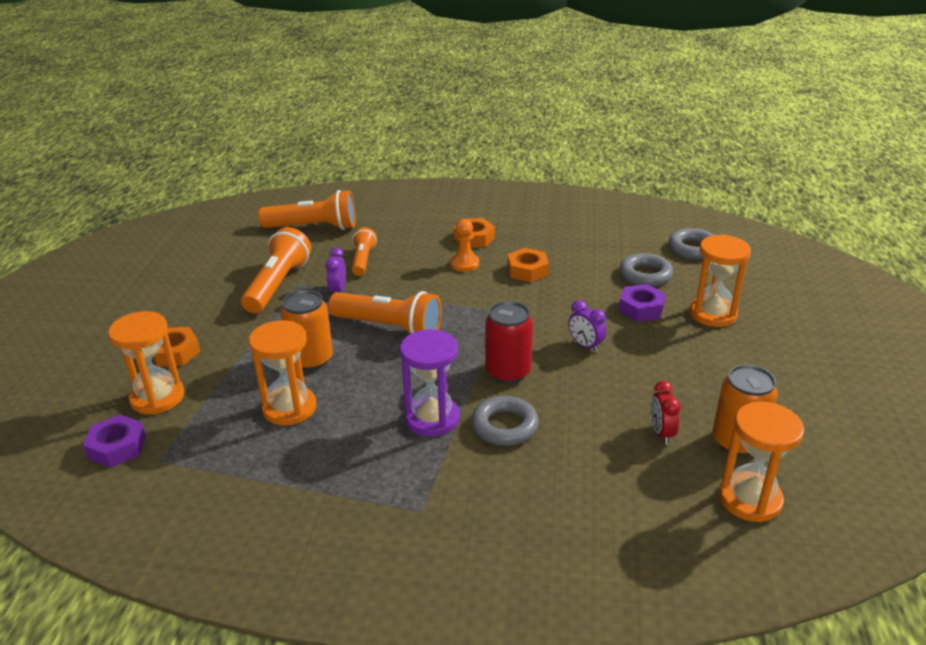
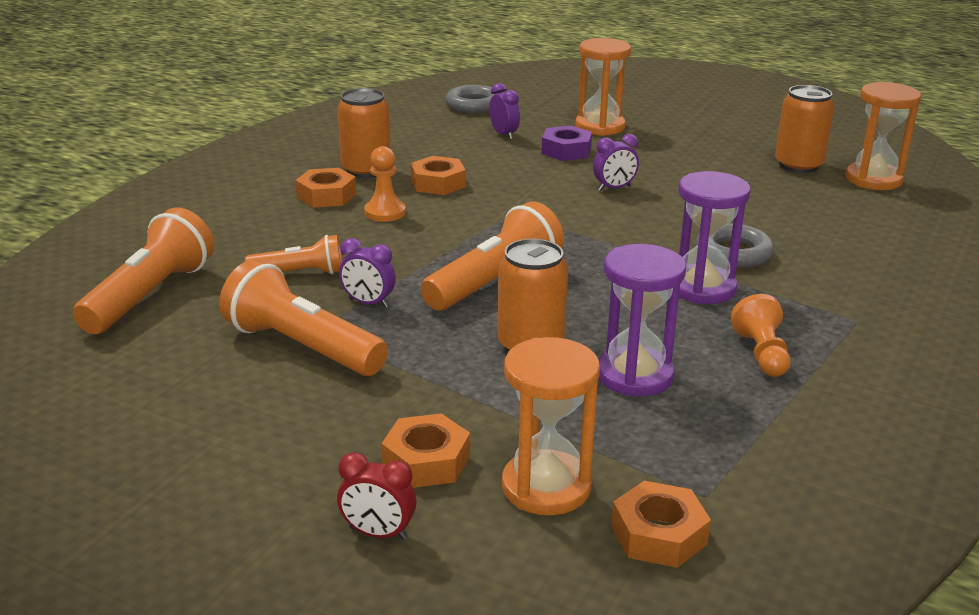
camera: 70 degrees left, 5 degrees down
(117, 447) = (659, 535): purple nut -> orange nut
(289, 408) = (634, 375): orange hourglass -> purple hourglass
(342, 462) = (761, 354): none -> orange pawn
(362, 260) = (300, 273): orange flashlight -> orange flashlight turned 150 degrees clockwise
(508, 372) = (638, 233): red can -> none
(525, 240) = (366, 170): none -> orange can
(645, 275) = (504, 134): grey ring -> purple clock
(661, 433) = (775, 189): red clock -> red clock (378, 533)

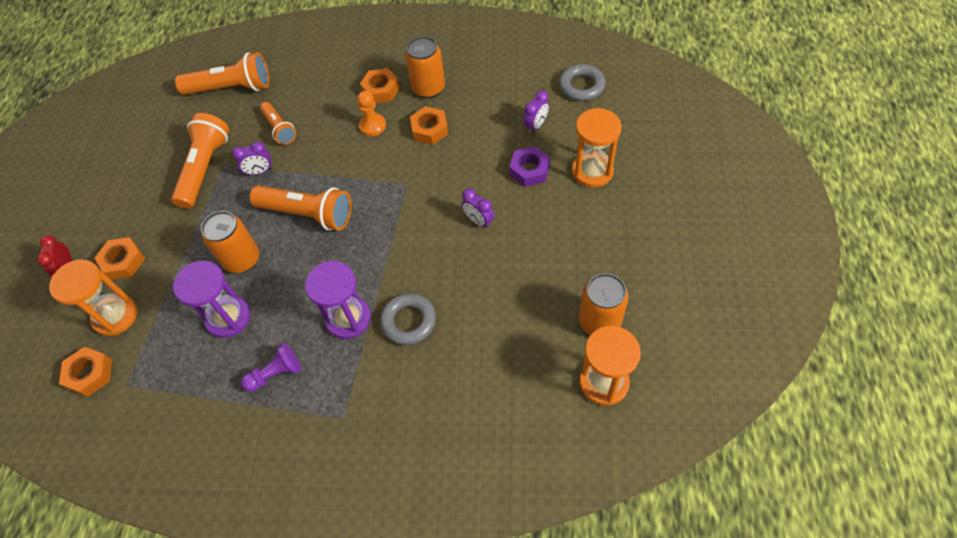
camera: 70 degrees right, 30 degrees up
(368, 303) = (259, 171): purple clock -> purple clock turned 105 degrees counterclockwise
(761, 354) = (276, 374): orange pawn -> purple pawn

